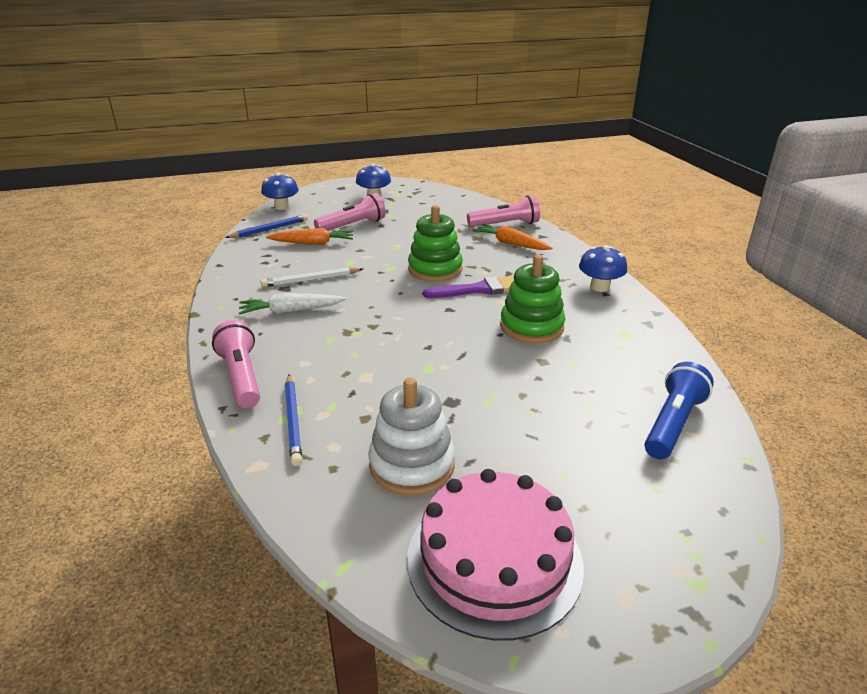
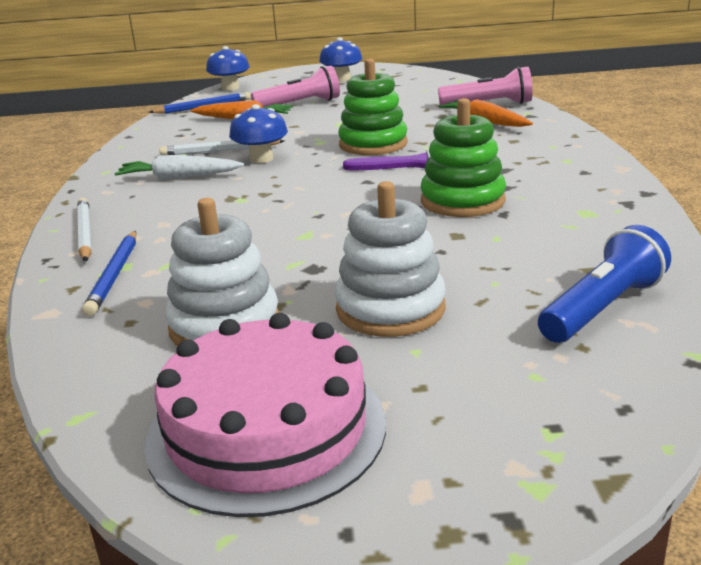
camera: 15 degrees right, 5 degrees down
(241, 377) = (85, 233): pink flashlight -> white pencil
(528, 437) = (390, 309): none -> white stacking toy
(599, 287) = (579, 165): blue mushroom -> blue mushroom (261, 159)

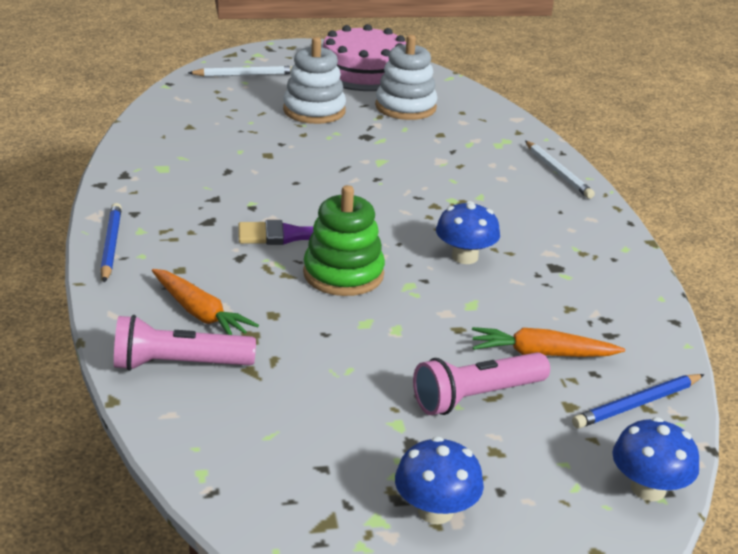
camera: 170 degrees right, 5 degrees up
(114, 275) = (498, 138): blue pencil -> blue pencil (111, 245)
(178, 177) = (535, 233): white carrot -> none
(220, 151) = (523, 276): white pencil -> white pencil (245, 75)
(462, 201) = (257, 185): green stacking toy -> none
(602, 308) = (196, 106): blue flashlight -> none

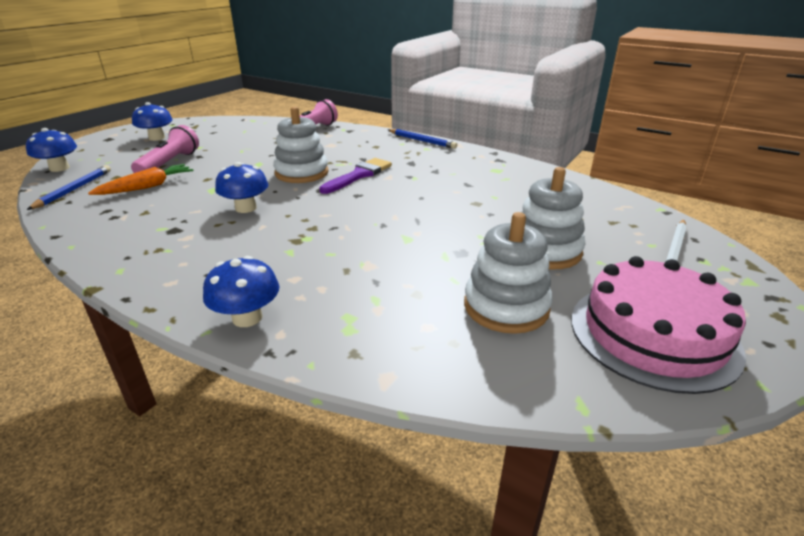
camera: 135 degrees right, 0 degrees up
(200, 313) = (334, 140): orange carrot -> none
(343, 274) = (301, 173): green stacking toy -> white stacking toy
(558, 172) = (247, 318): white pencil -> blue mushroom

